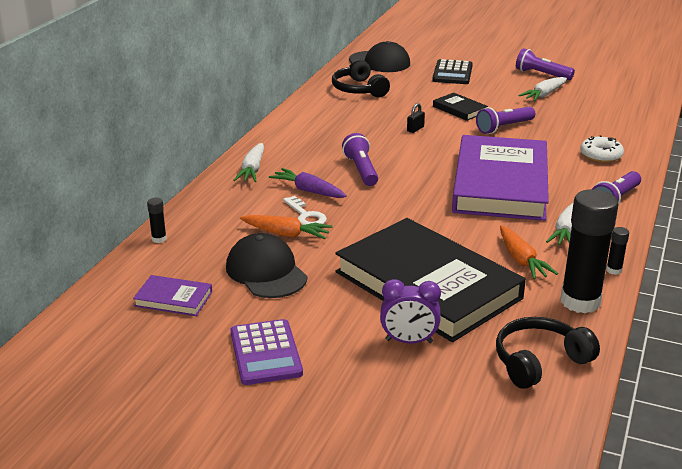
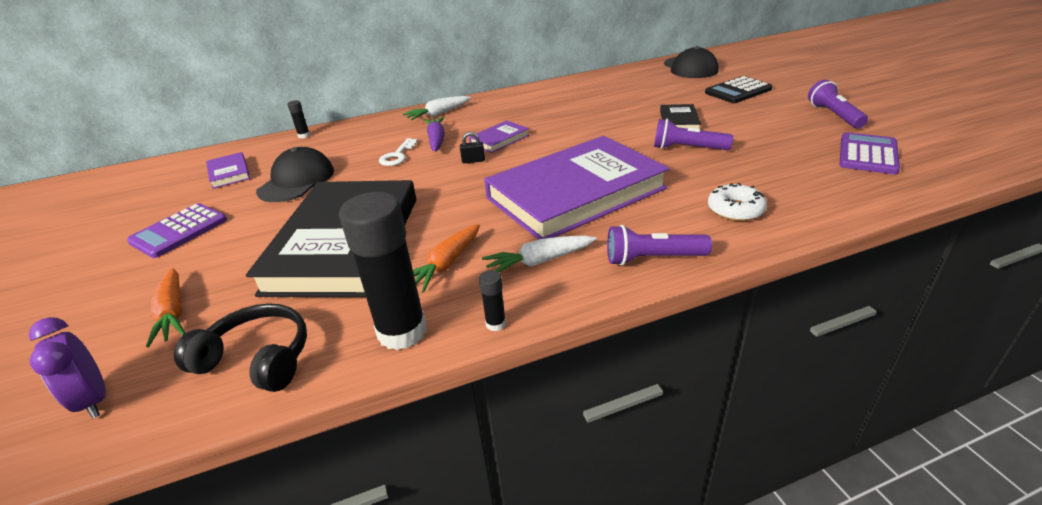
camera: 50 degrees right, 5 degrees up
(286, 234) = (360, 162): orange carrot -> orange carrot (173, 313)
(359, 89) = (628, 83): black headphones -> none
(361, 170) = (499, 139): purple flashlight -> purple book
(409, 341) = (241, 276): purple clock -> purple clock (94, 400)
(415, 129) = (606, 124): black padlock -> black padlock (473, 161)
(544, 95) = (795, 133): white carrot -> none
(602, 96) = (868, 154): none -> purple calculator

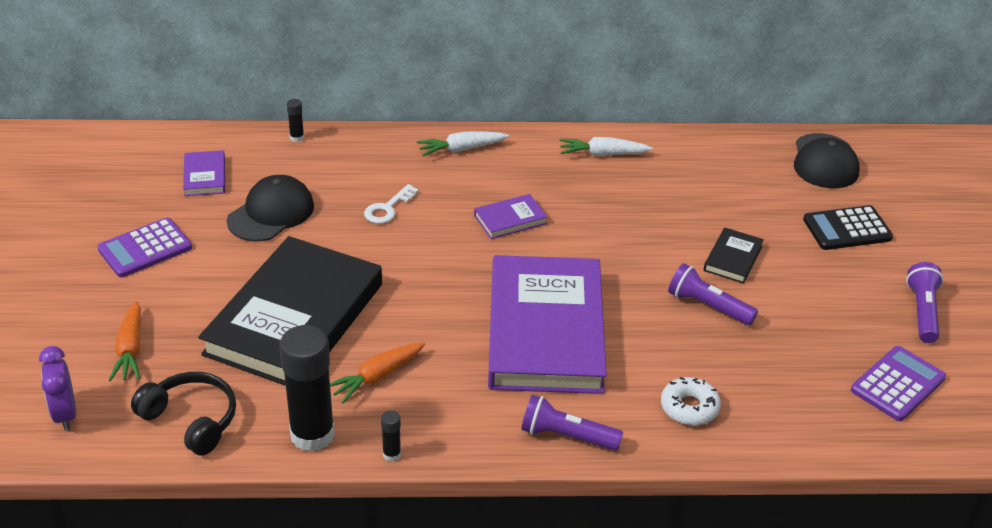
camera: 15 degrees right, 5 degrees up
(436, 140) = (440, 196): purple carrot -> none
(473, 161) = (465, 245): black padlock -> none
(539, 261) = (462, 403): white carrot -> white carrot (603, 154)
(576, 193) = (545, 331): purple book -> purple book turned 75 degrees counterclockwise

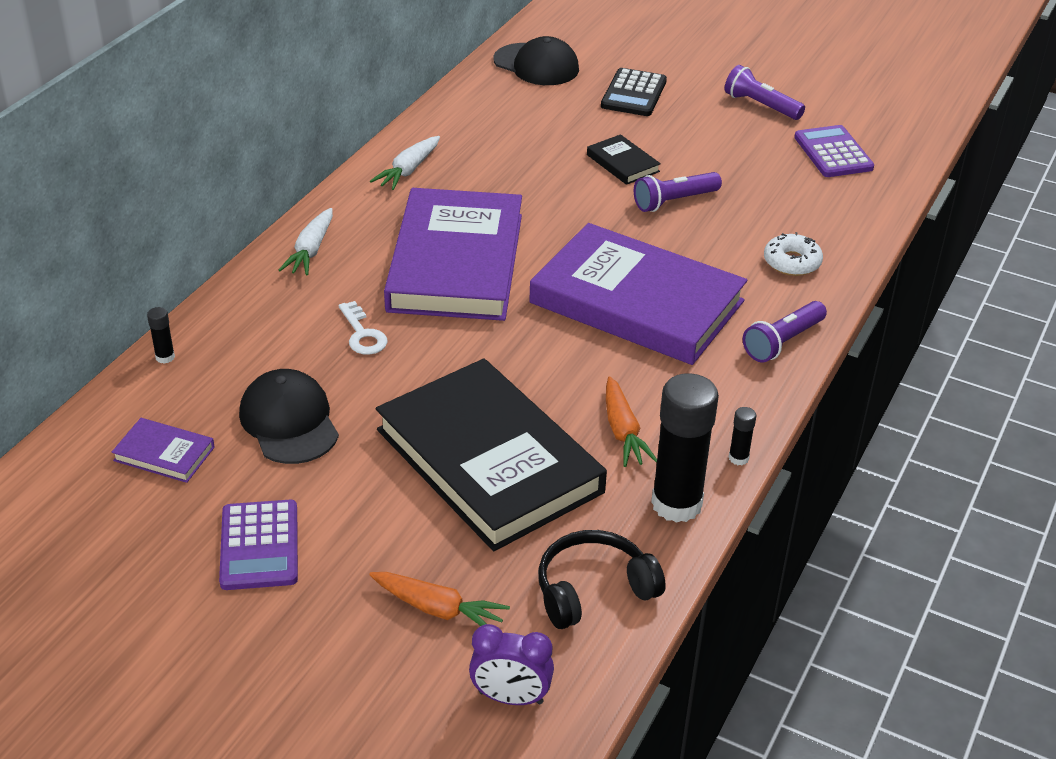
camera: 60 degrees left, 0 degrees up
(510, 219) = (456, 262): purple book -> purple book, size x2.47

